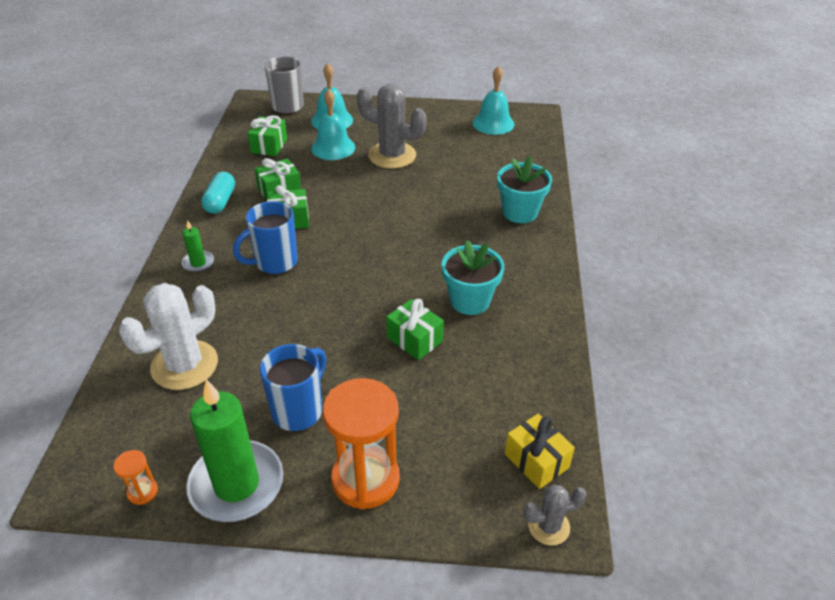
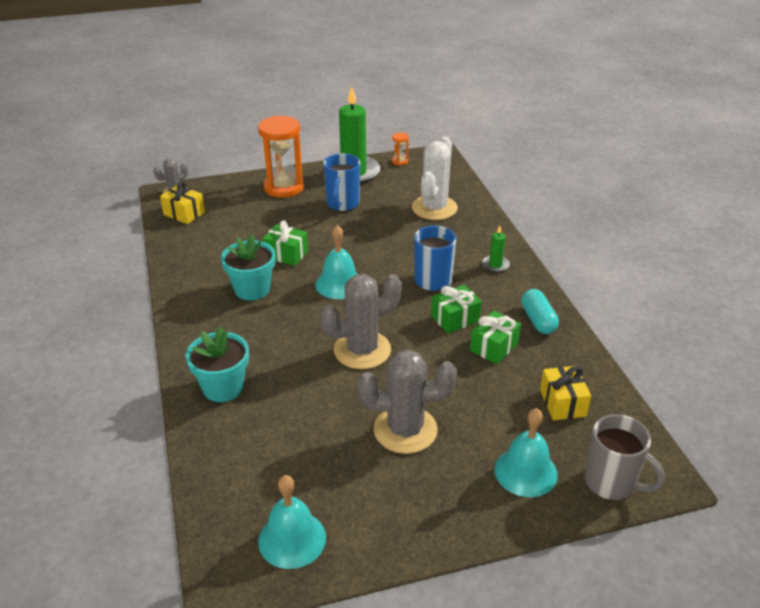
camera: 160 degrees right, 5 degrees down
(269, 146) = (562, 403): green gift -> yellow gift
(333, 147) = (485, 422): turquoise bell -> turquoise bell (339, 284)
(390, 214) = (362, 350): none -> grey cactus

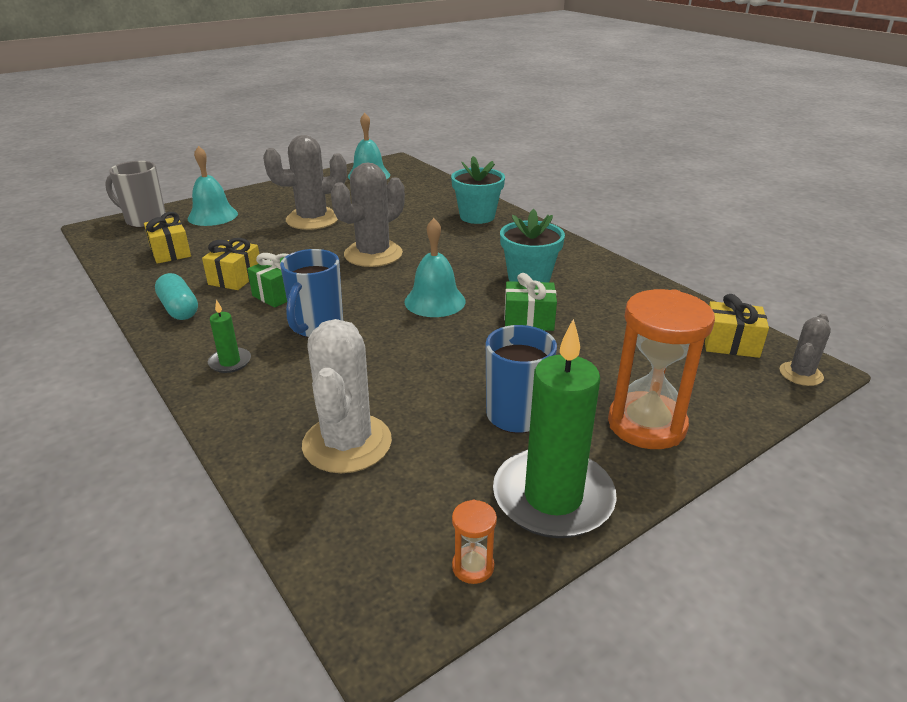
camera: 160 degrees right, 5 degrees down
(494, 347) = (235, 278): green gift -> yellow gift

